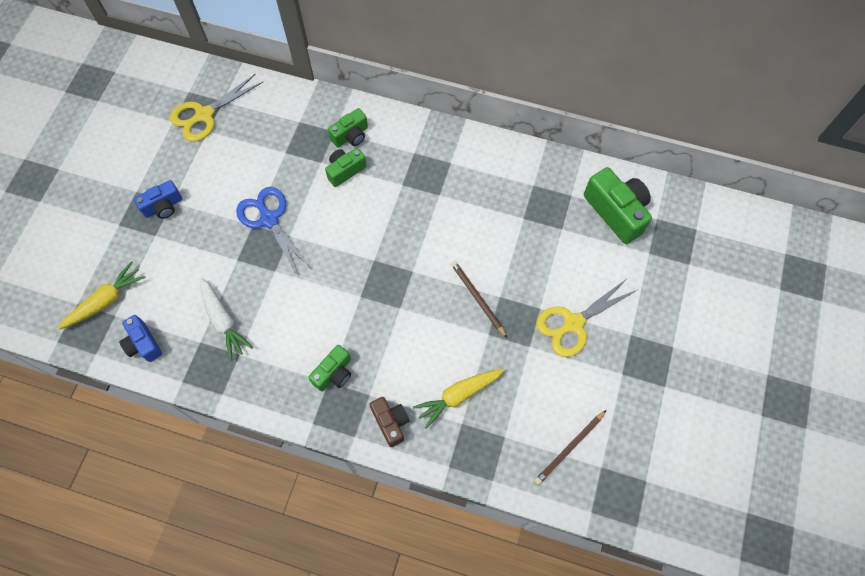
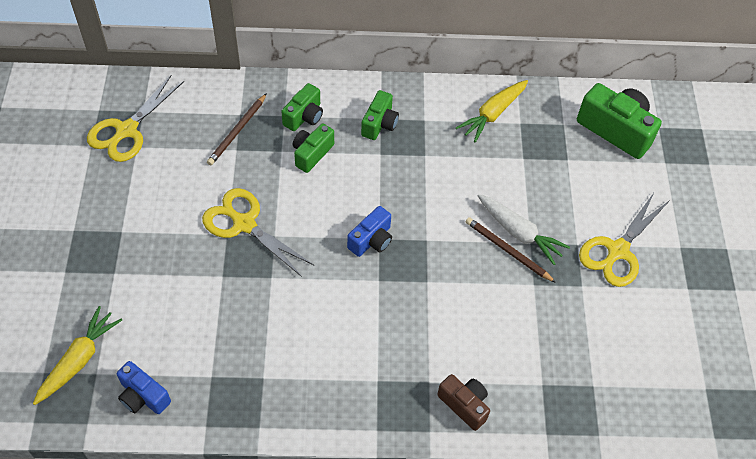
camera: 20 degrees left, 10 degrees down
(163, 206) = (113, 239): blue camera -> blue camera (371, 240)
(223, 321) = (231, 346): white carrot -> white carrot (519, 233)
(269, 219) = (244, 224): blue scissors -> yellow scissors
(334, 373) = (380, 369): green camera -> green camera (379, 124)
(458, 396) = (527, 356): yellow carrot -> yellow carrot (493, 114)
(569, 448) = (665, 378): brown pencil -> brown pencil (237, 131)

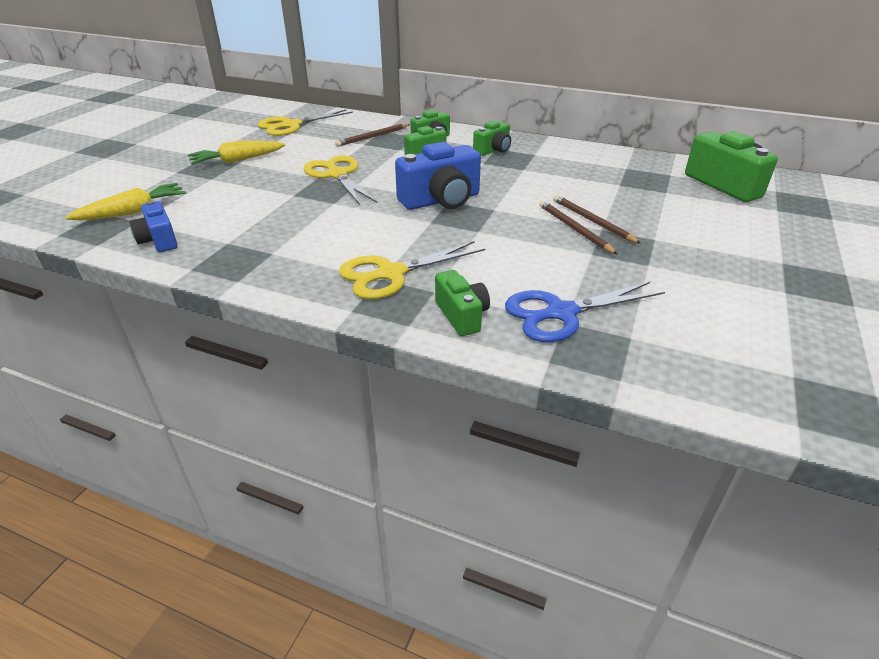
camera: 25 degrees right, 20 degrees down
(371, 240) = (441, 200): blue camera -> blue camera, size x1.69
(464, 405) = (462, 315): brown camera -> green camera
(493, 114) = (601, 160): yellow carrot -> yellow carrot (237, 160)
(519, 233) = (592, 221): white carrot -> brown pencil
(536, 375) = (560, 313): none -> blue scissors
(617, 251) = (701, 251): yellow scissors -> yellow scissors (390, 274)

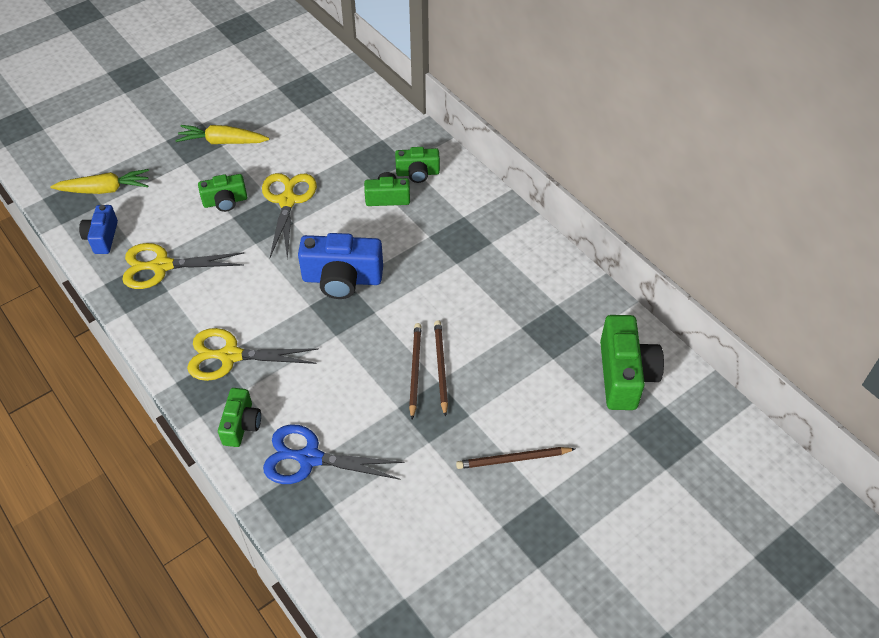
camera: 30 degrees right, 15 degrees up
(291, 125) = (307, 95): yellow scissors -> yellow scissors (161, 266)
(373, 137) = (365, 147): brown pencil -> brown pencil (513, 459)
(493, 150) = (457, 218): green camera -> green camera (225, 201)

